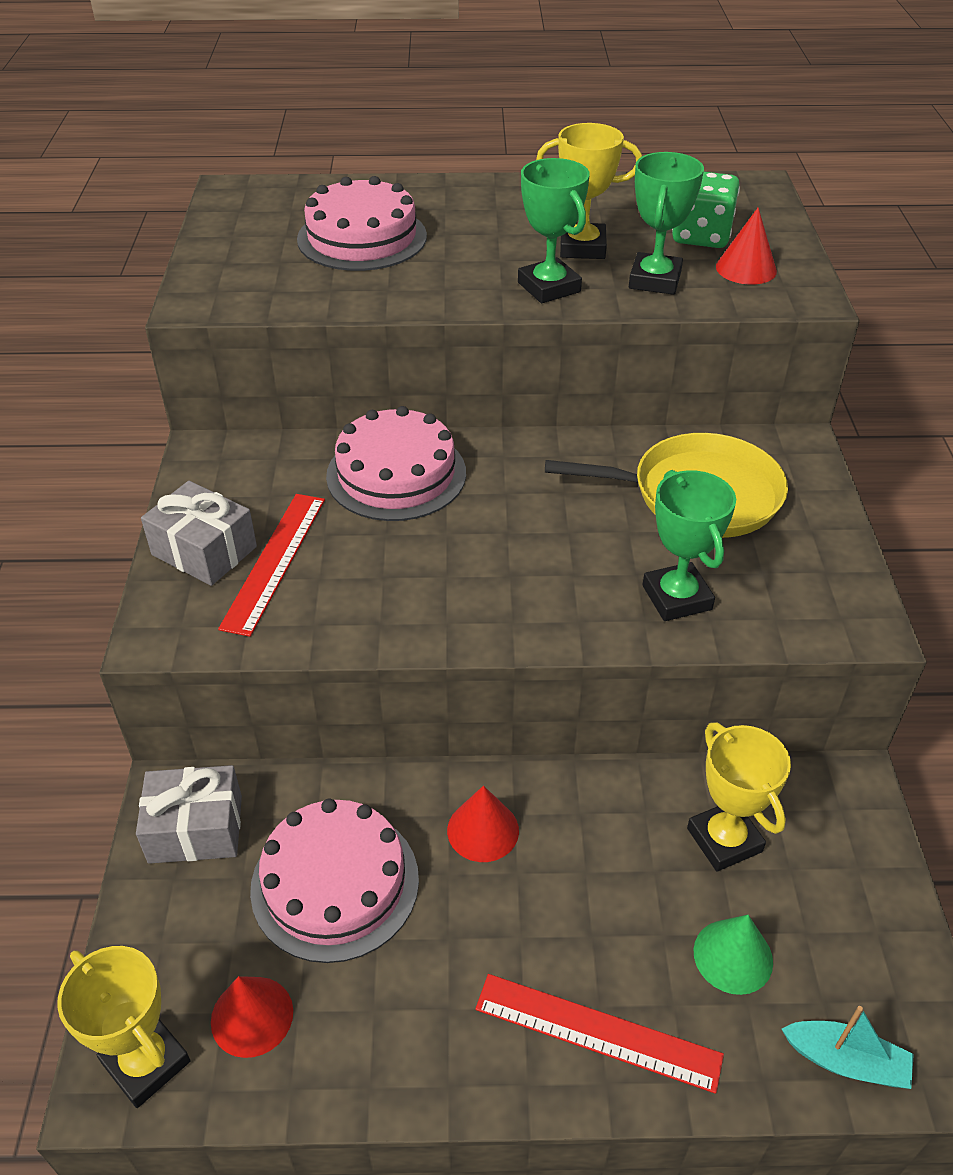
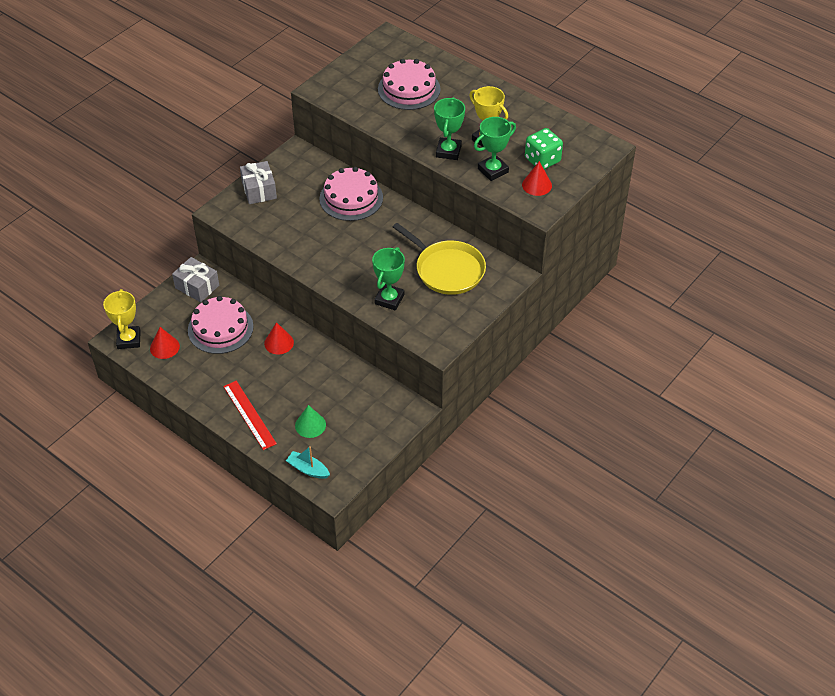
camera: 40 degrees right, 5 degrees up
(274, 561) = (276, 207): red ruler -> none
(724, 840) = (349, 395): yellow trophy -> none
(845, 1061) = (308, 469): turquoise boat -> turquoise boat turned 150 degrees clockwise

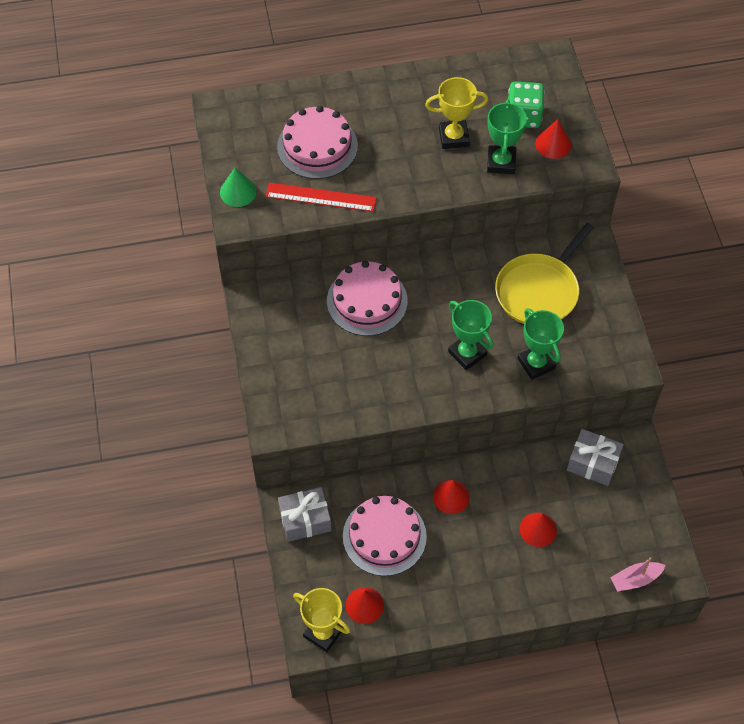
camera: 50 degrees left, 10 degrees up
(249, 414) = (524, 585): red ruler -> red ruler (321, 197)
(259, 190) = (277, 371): grey gift -> grey gift (593, 463)
(297, 398) = (538, 529): none -> red cone
(308, 469) = (635, 579): turquoise boat -> pink boat
(310, 425) = (581, 540): green cone -> green cone (238, 192)
(447, 270) = (539, 291): yellow pan -> yellow pan turned 135 degrees clockwise
(448, 151) = (440, 177): green trophy -> green trophy (467, 353)

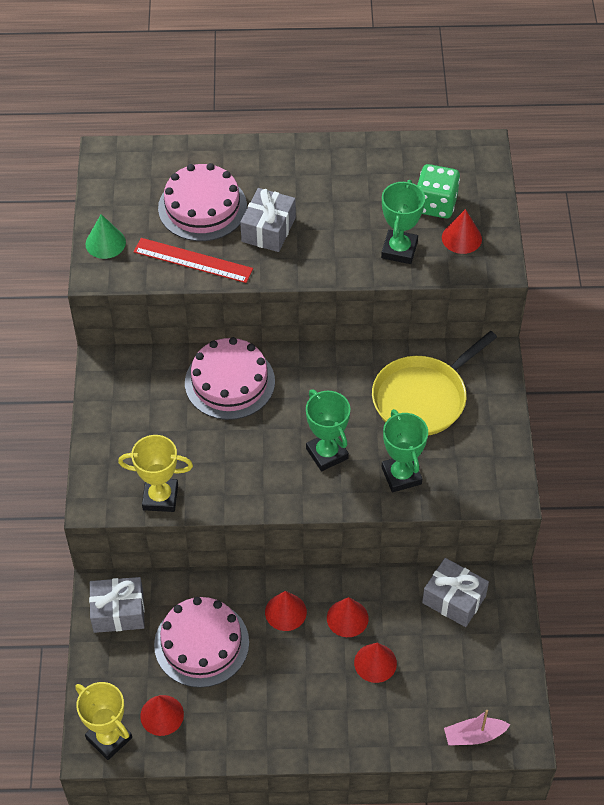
camera: 10 degrees right, 5 degrees down
(381, 159) = (268, 229): none -> grey gift
(453, 137) = (353, 217): yellow trophy -> yellow trophy (160, 497)
(505, 494) = (347, 618): none -> red cone

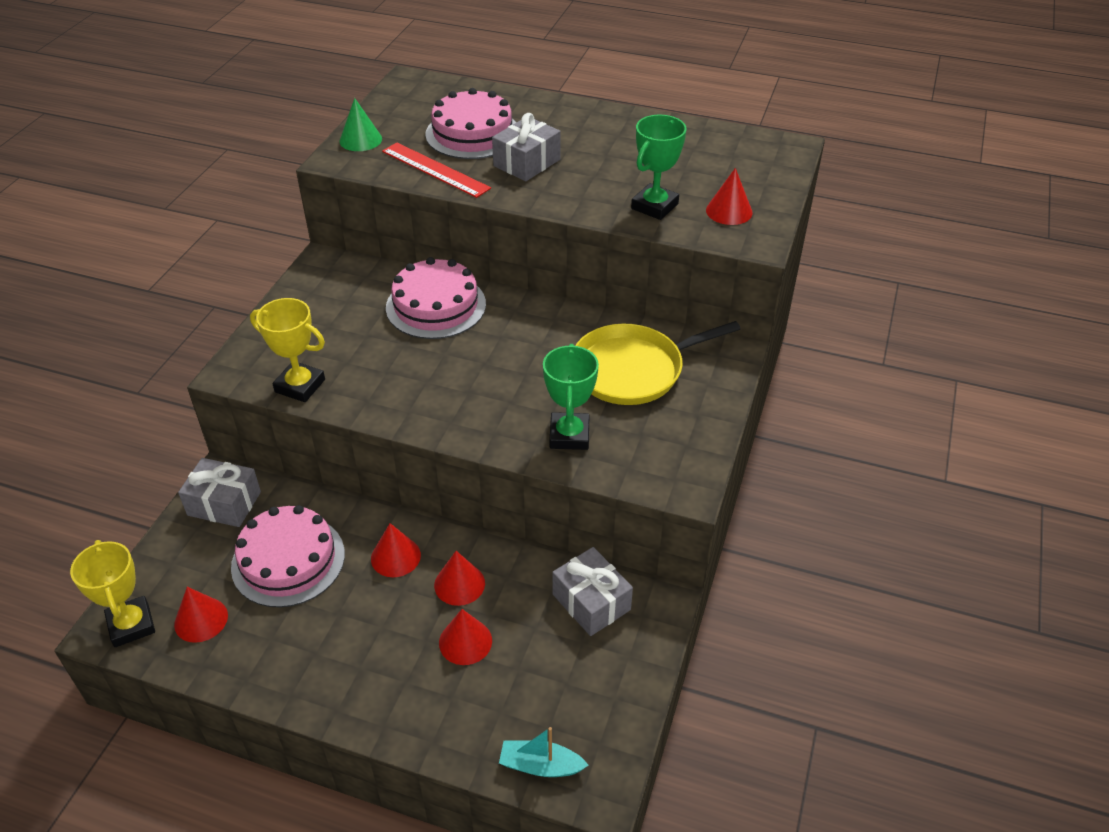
camera: 20 degrees right, 10 degrees down
(327, 453) = (499, 393): green trophy -> none
(435, 204) = (715, 179): green dice -> none
(474, 736) = (541, 765): pink boat -> turquoise boat

